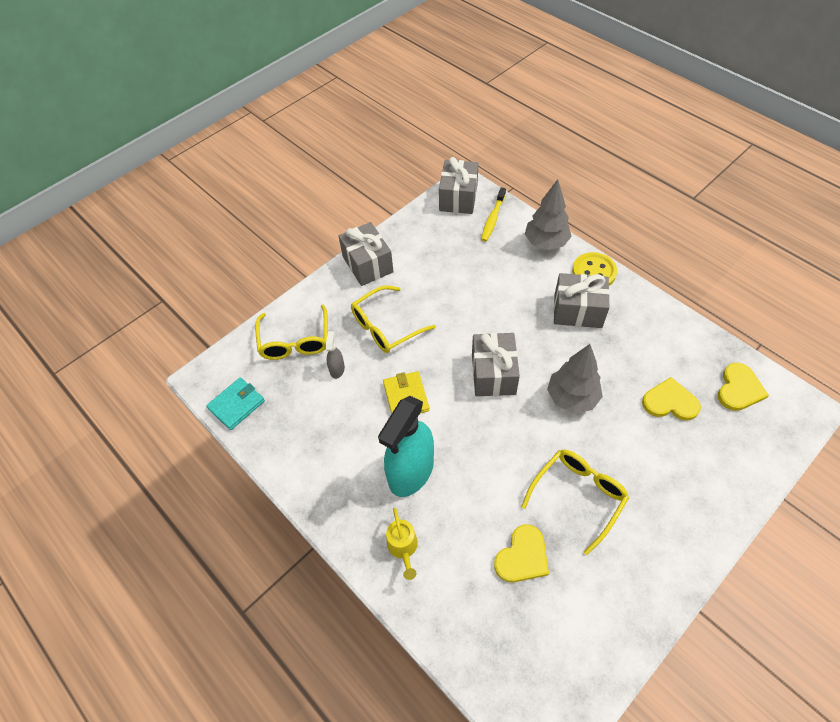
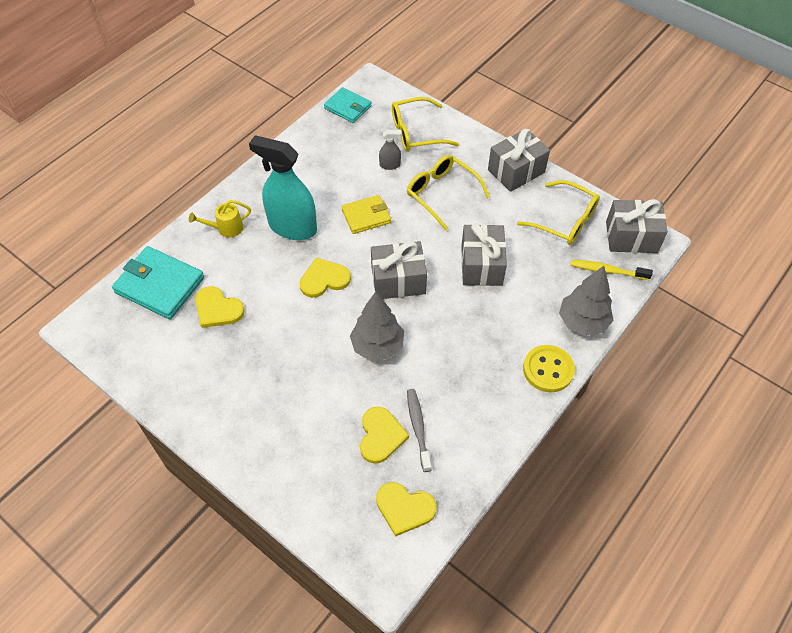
camera: 80 degrees right, 0 degrees up
(484, 630) = (159, 285): none -> turquoise wallet
(487, 442) = (324, 279): none -> yellow heart
(577, 311) = (488, 353): grey gift -> grey gift (481, 265)
(578, 496) = (273, 350): yellow glasses -> yellow glasses (565, 220)
(659, 371) = (418, 428): none -> grey toothbrush

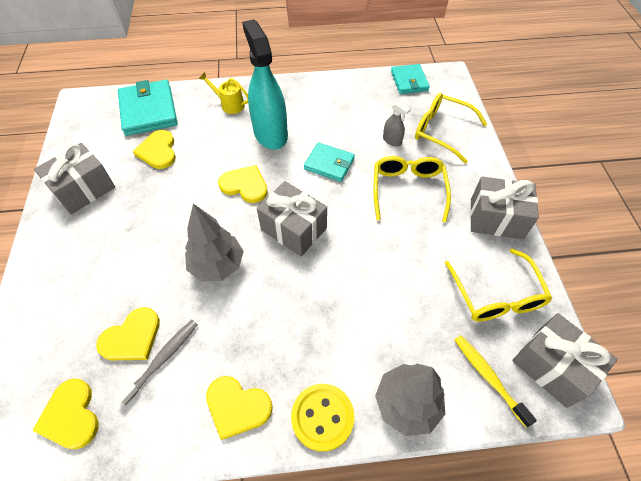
camera: 45 degrees right, 0 degrees up
(366, 216) = (329, 164): yellow wallet -> turquoise wallet
(481, 265) = (373, 272): grey gift -> grey gift (84, 189)
(496, 409) = (237, 407): none -> yellow heart

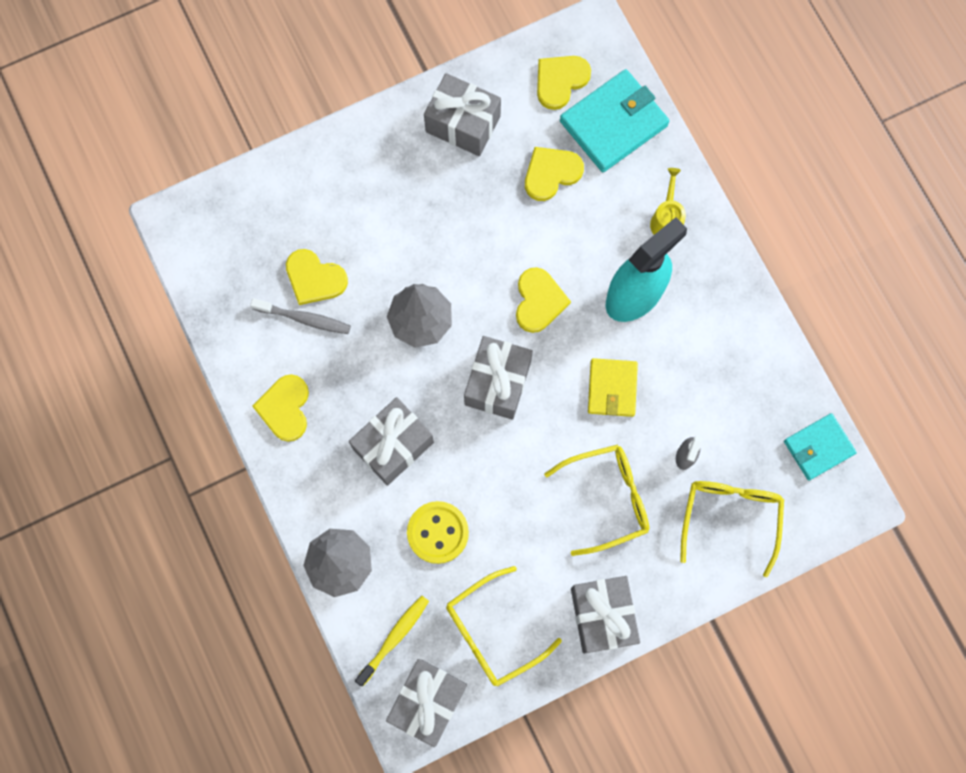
camera: 70 degrees right, 20 degrees up
(71, 416) = (229, 267): yellow heart -> yellow heart (560, 81)
(313, 321) = (393, 445): none -> grey gift
(322, 417) = (302, 489): yellow button -> yellow button (438, 532)
(329, 164) = (612, 388): turquoise wallet -> yellow wallet

